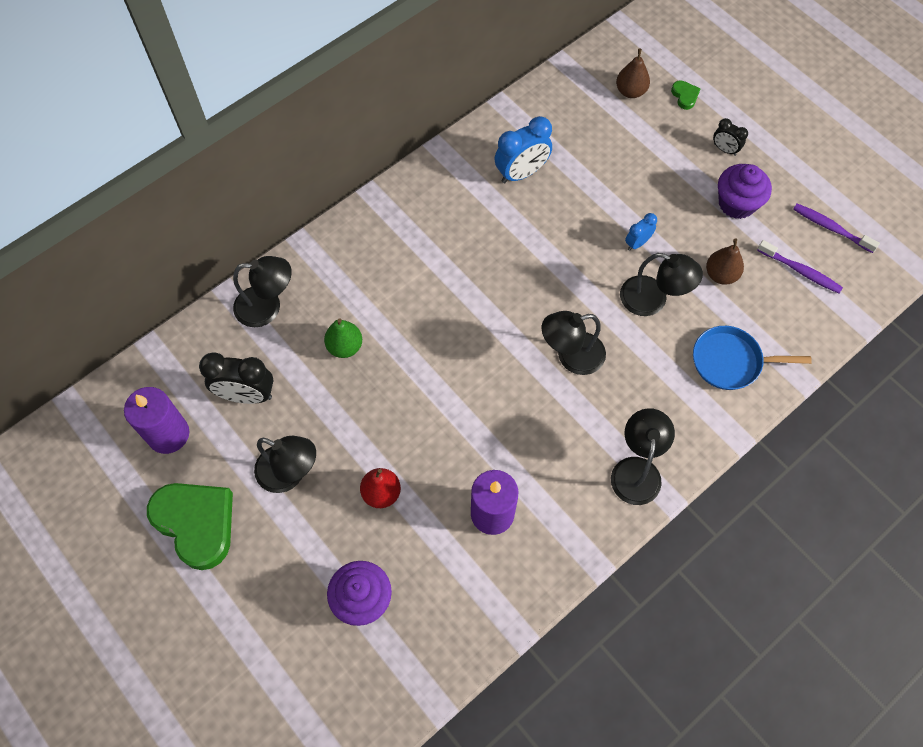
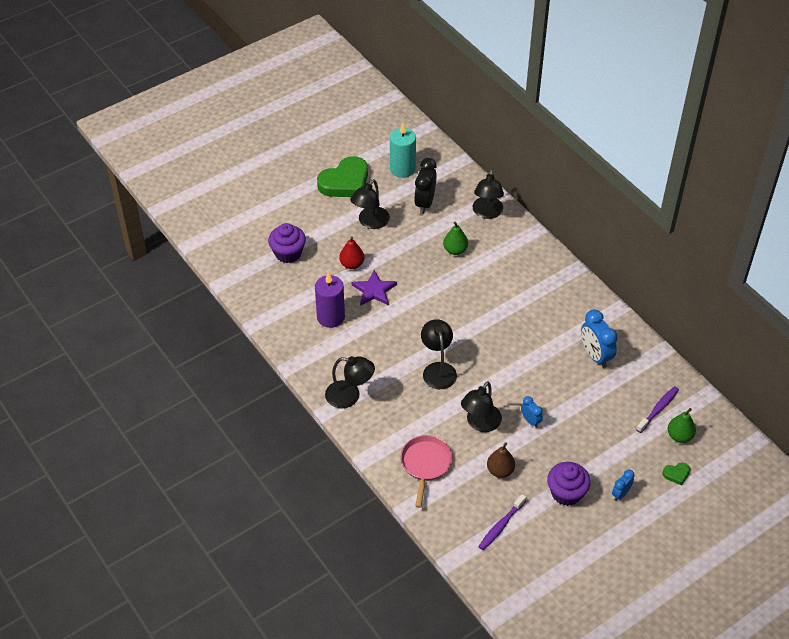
camera: 95 degrees right, 15 degrees down
(168, 434) = (402, 169): purple candle -> turquoise candle
(433, 454) = (374, 290): none -> purple star
(630, 91) = (679, 436): brown pear -> green pear
(724, 149) = (620, 494): black clock -> blue clock
(730, 361) = (425, 464): blue pan -> pink pan
(831, 228) = (541, 556): purple toothbrush -> purple toothbrush (658, 409)

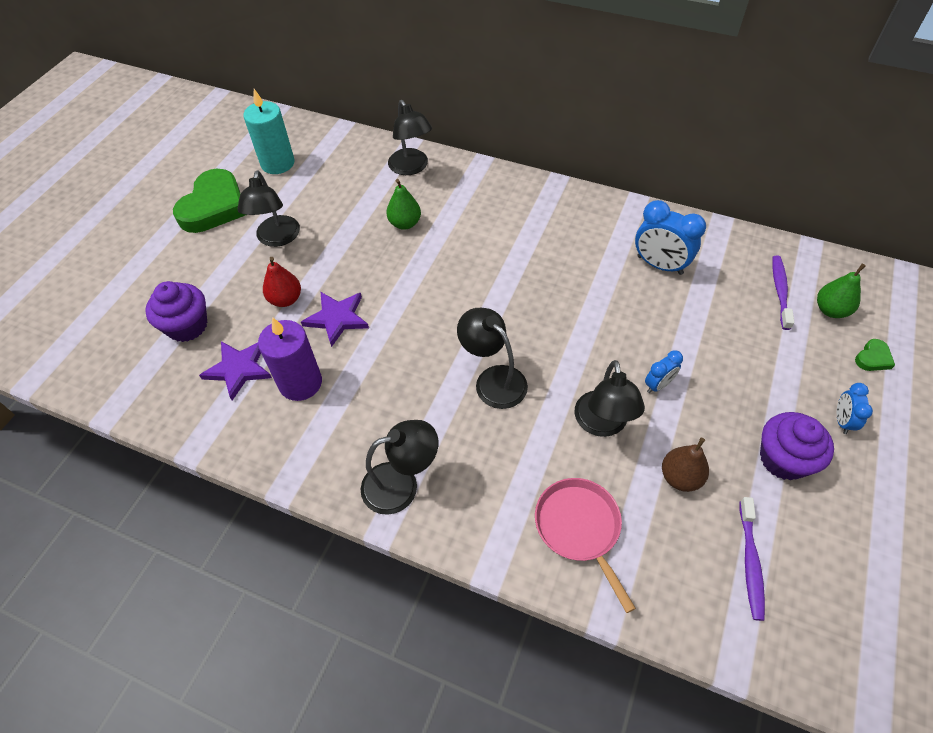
camera: 30 degrees left, 5 degrees up
(302, 292) = (239, 369): none -> purple star
(425, 203) = (330, 188): black clock -> none
(530, 421) = (658, 385): blue clock -> blue clock turned 120 degrees clockwise

